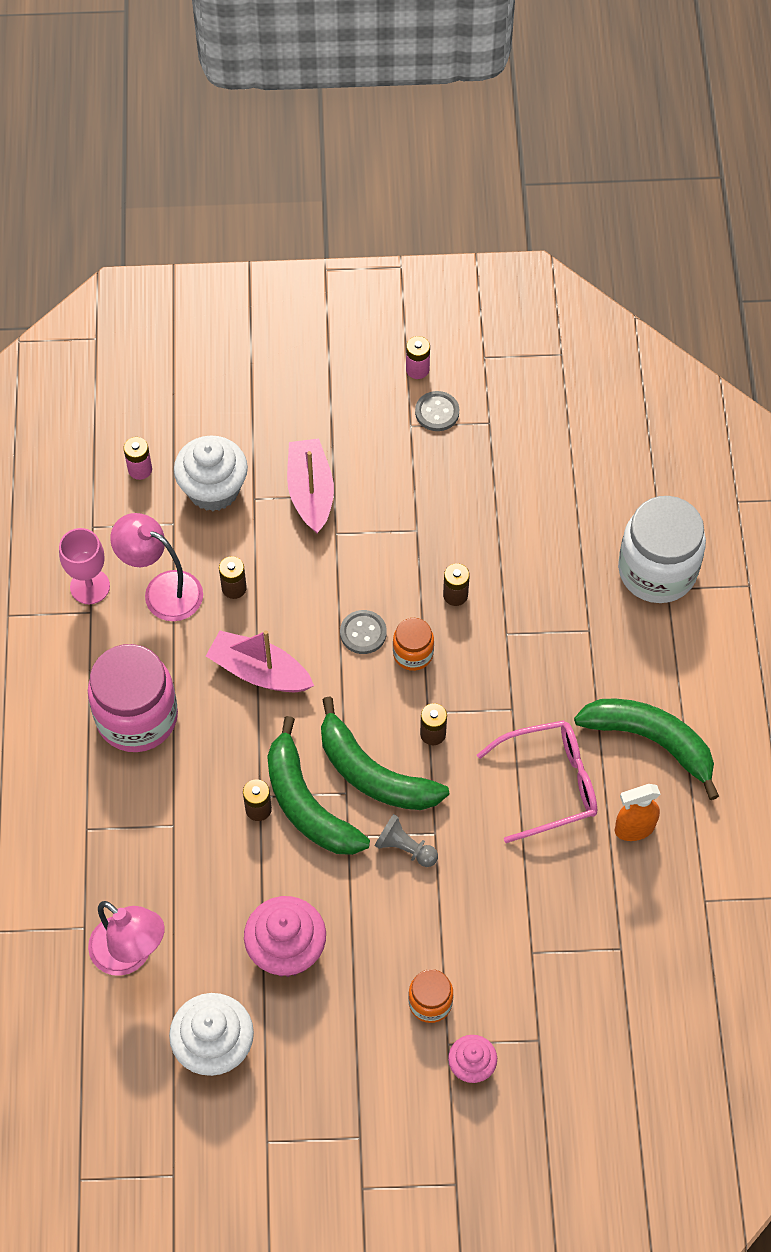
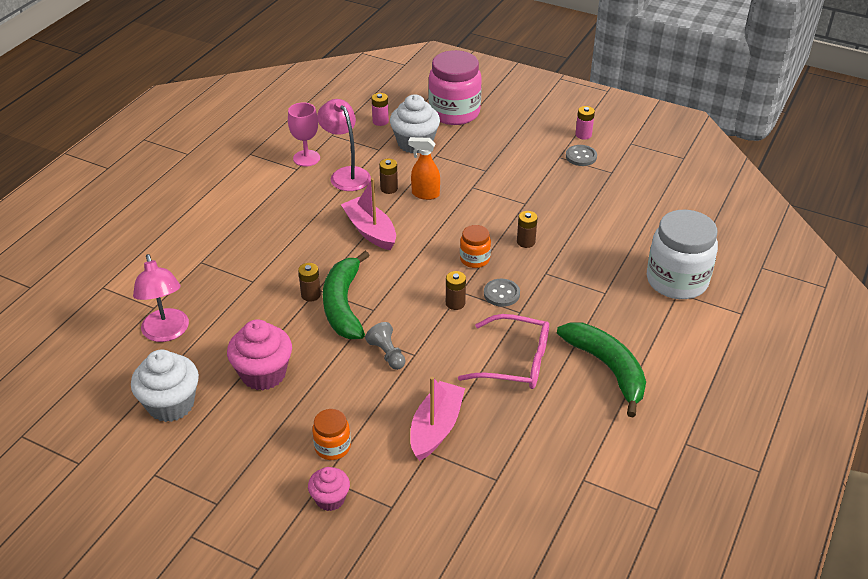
camera: 30 degrees right, 20 degrees down
(137, 717) = (279, 223): pink jar -> pink jar (454, 112)
(310, 492) = (472, 164): pink boat -> pink boat (436, 428)
(363, 633) = (450, 237): grey button -> grey button (501, 294)
(373, 774) = (399, 307): green banana -> none
(634, 828) = (559, 412): orange spray bottle -> orange spray bottle (425, 194)

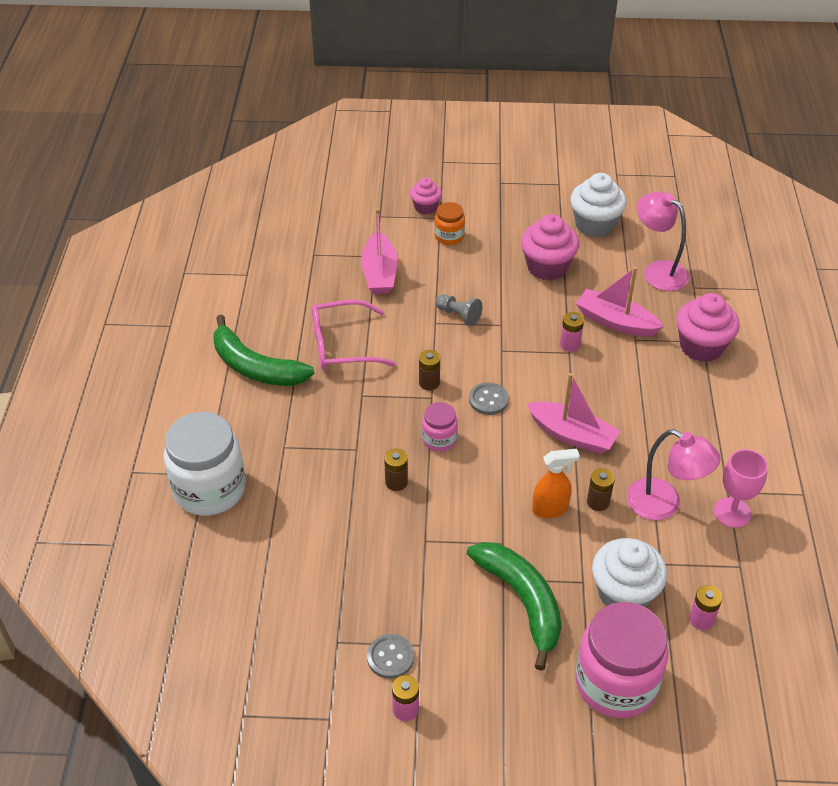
camera: 155 degrees right, 5 degrees up
(206, 258) = (701, 346): none -> pink cupcake
(253, 300) = (615, 322): none -> pink boat
(311, 295) = (570, 344): brown battery -> pink battery
(343, 305) = (532, 345): green banana -> green banana (522, 600)
(474, 259) = (439, 439): orange jar -> pink jar
(501, 294) = (389, 408): grey button -> grey button (488, 400)

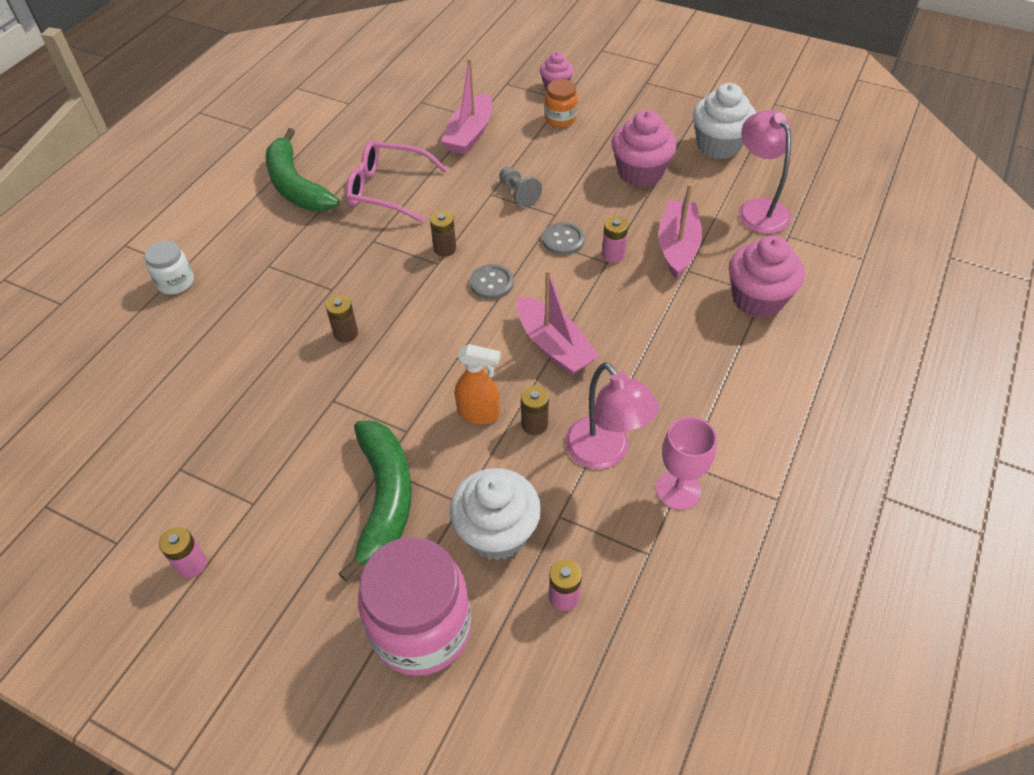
camera: 25 degrees right, 5 degrees up
(210, 489) = (176, 282): white jar -> white jar, size x0.50
(390, 657) = (216, 505): grey button -> grey button (563, 240)
(439, 439) = (416, 306): pink jar -> none
(615, 322) = (677, 246): pink boat -> pink boat turned 45 degrees clockwise

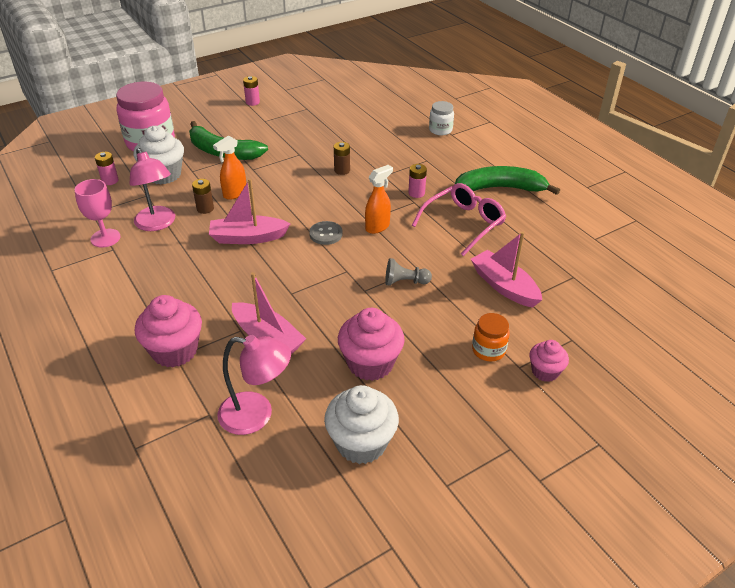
camera: 120 degrees right, 10 degrees down
(445, 248) = (377, 227): brown battery -> orange spray bottle
(563, 240) = (333, 282): grey button -> none
(605, 453) = (158, 224): pink lamp -> pink lamp turned 120 degrees counterclockwise
(613, 254) = (295, 299): pink battery -> pink battery (416, 193)

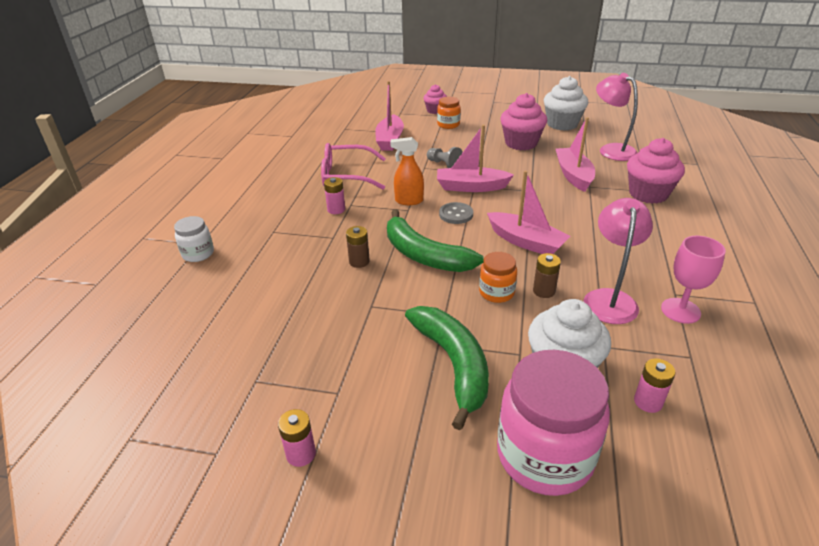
camera: 135 degrees left, 5 degrees down
(234, 194) = (496, 292): orange spray bottle -> orange jar
(347, 268) = (471, 187): none -> pink boat
(500, 188) = (273, 183): green banana -> green banana (424, 255)

